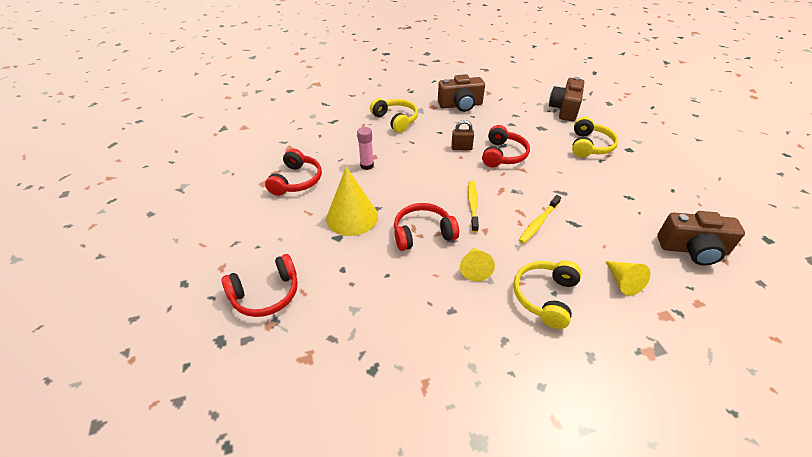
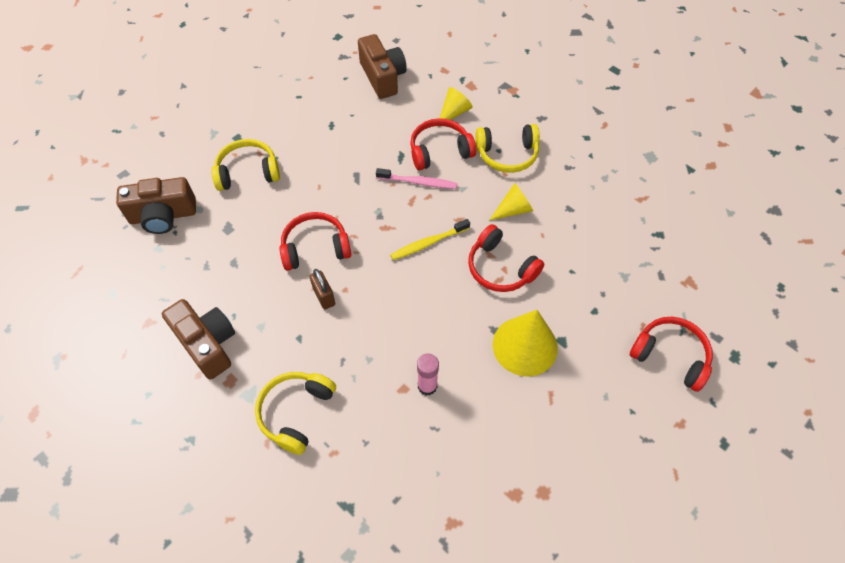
camera: 120 degrees left, 15 degrees up
(297, 181) = (510, 452): red headphones -> red headphones (439, 151)
(538, 223) = (418, 182): yellow toothbrush -> pink toothbrush

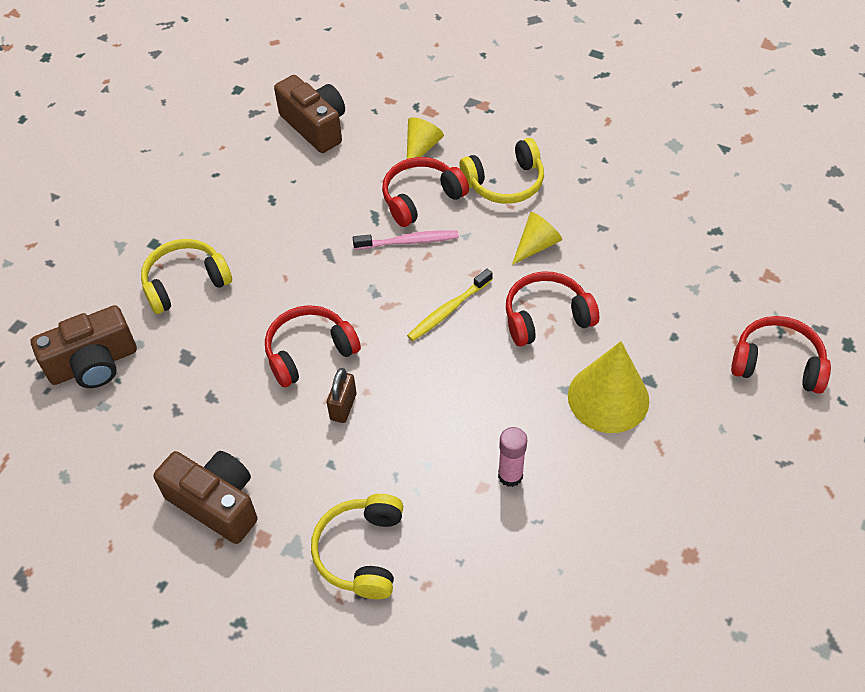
camera: 15 degrees left, 5 degrees down
(324, 296) = (343, 407): brown padlock -> brown padlock turned 60 degrees clockwise
(500, 268) = (546, 317): red headphones -> red headphones turned 135 degrees clockwise

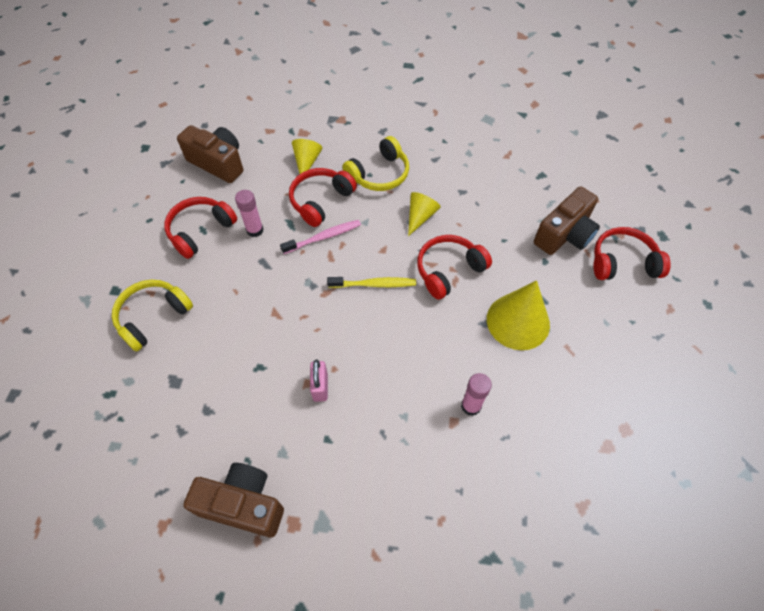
camera: 20 degrees left, 5 degrees up
(94, 364) = (94, 410): brown camera -> brown camera (564, 234)
(309, 351) = (276, 348): red headphones -> red headphones (200, 231)
(331, 214) = (255, 230): none -> pink glue stick
(343, 407) = (320, 387): brown padlock -> pink padlock
(361, 552) = (379, 509): yellow headphones -> none
(448, 310) = (374, 284): yellow toothbrush -> yellow toothbrush turned 120 degrees counterclockwise

